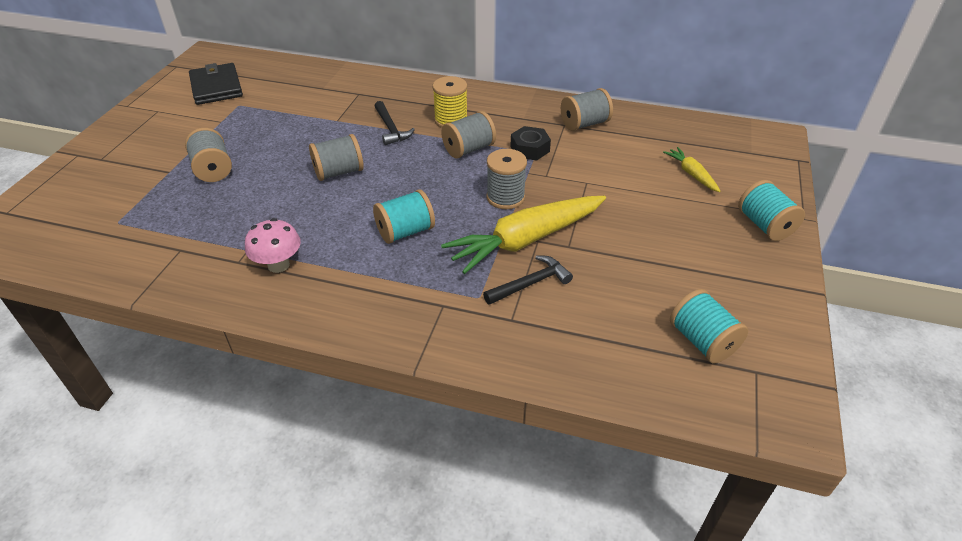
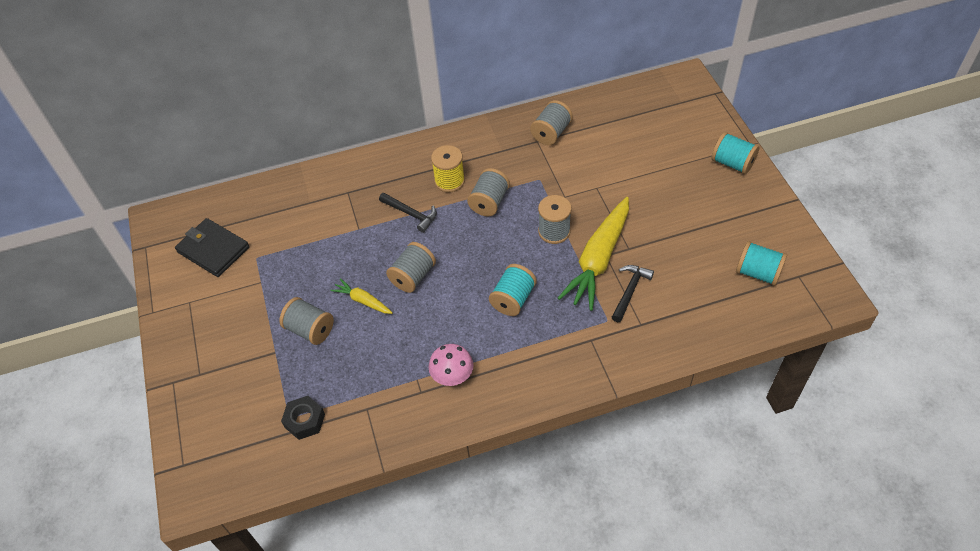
camera: 30 degrees left, 10 degrees up
(529, 149) = (532, 178): black nut -> black nut (304, 421)
(691, 174) = (658, 143): yellow carrot -> yellow carrot (363, 301)

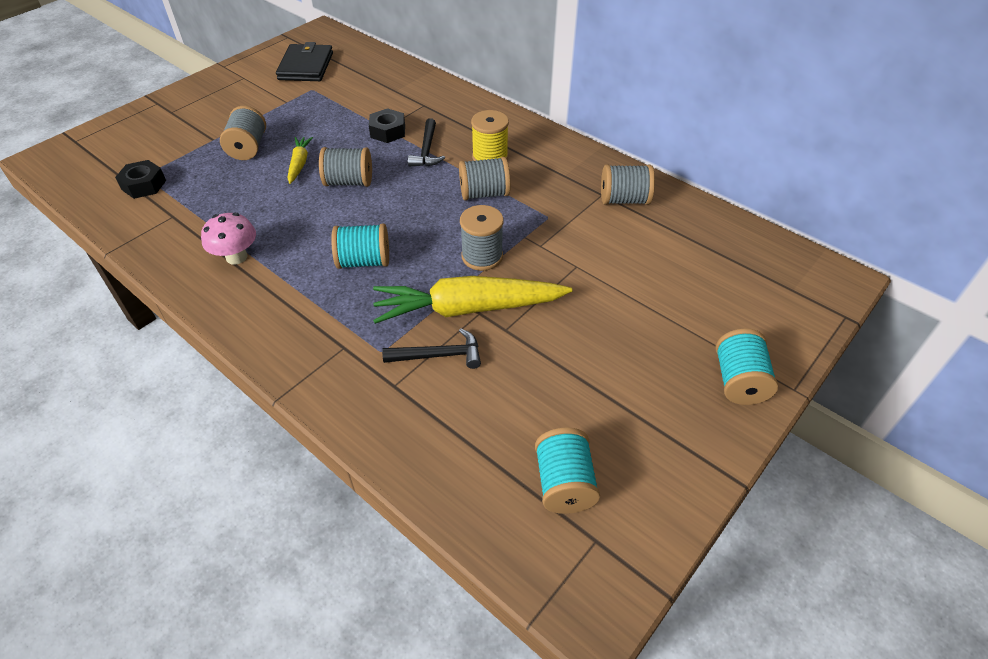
camera: 55 degrees right, 5 degrees down
(365, 228) = (388, 131): none -> black nut

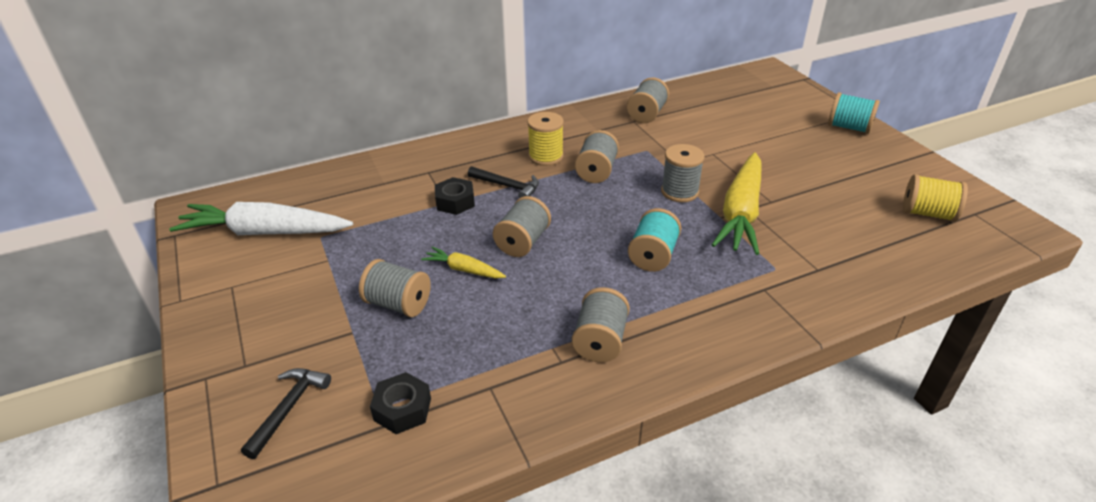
camera: 65 degrees left, 10 degrees down
(236, 257) = (600, 341): pink mushroom -> grey spool
(306, 66) = (264, 232): black wallet -> white carrot
(439, 355) = (790, 239): black hammer -> black hammer (288, 409)
(564, 483) = (927, 213): turquoise spool -> yellow spool

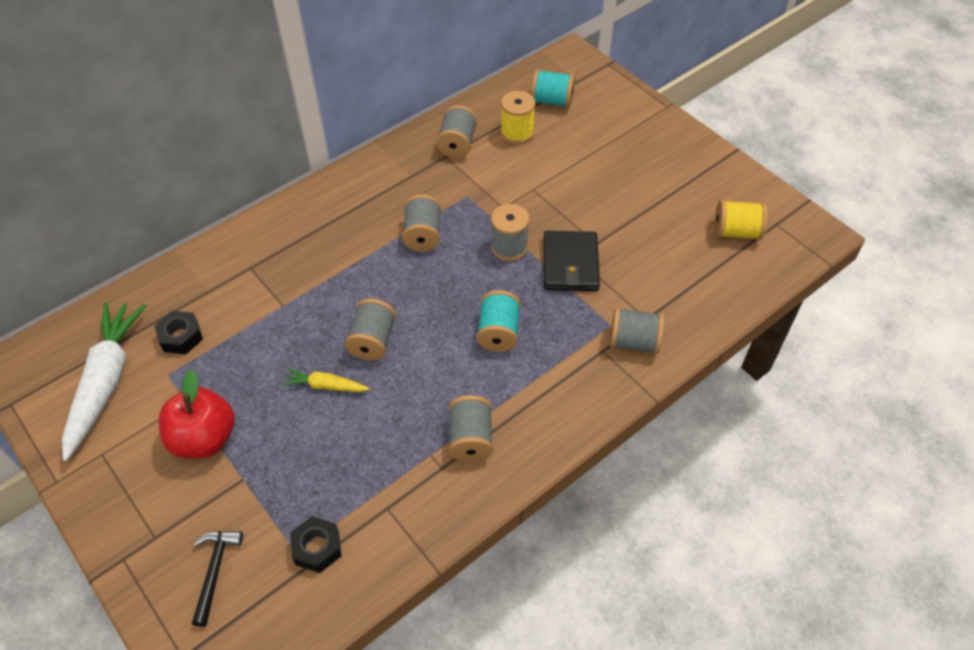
camera: 15 degrees left, 15 degrees up
(264, 232) = (106, 381): white carrot -> white carrot turned 105 degrees clockwise
(331, 291) = (204, 438): none -> red apple
(398, 304) = (275, 439): grey spool -> grey spool (633, 341)
(455, 202) = (291, 303): black nut -> black nut (181, 337)
(507, 186) = (338, 272): black hammer -> none
(546, 157) = (367, 224): yellow spool -> yellow spool (517, 132)
(741, 213) = (570, 264): yellow carrot -> black wallet
(849, 127) = (659, 129): turquoise spool -> turquoise spool (552, 101)

